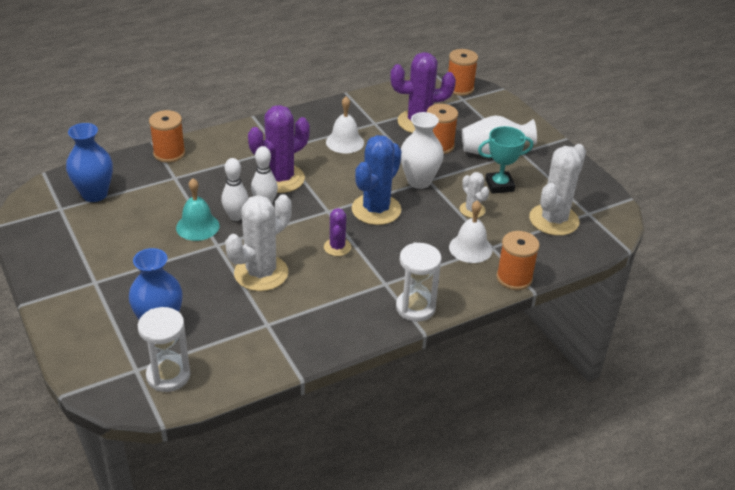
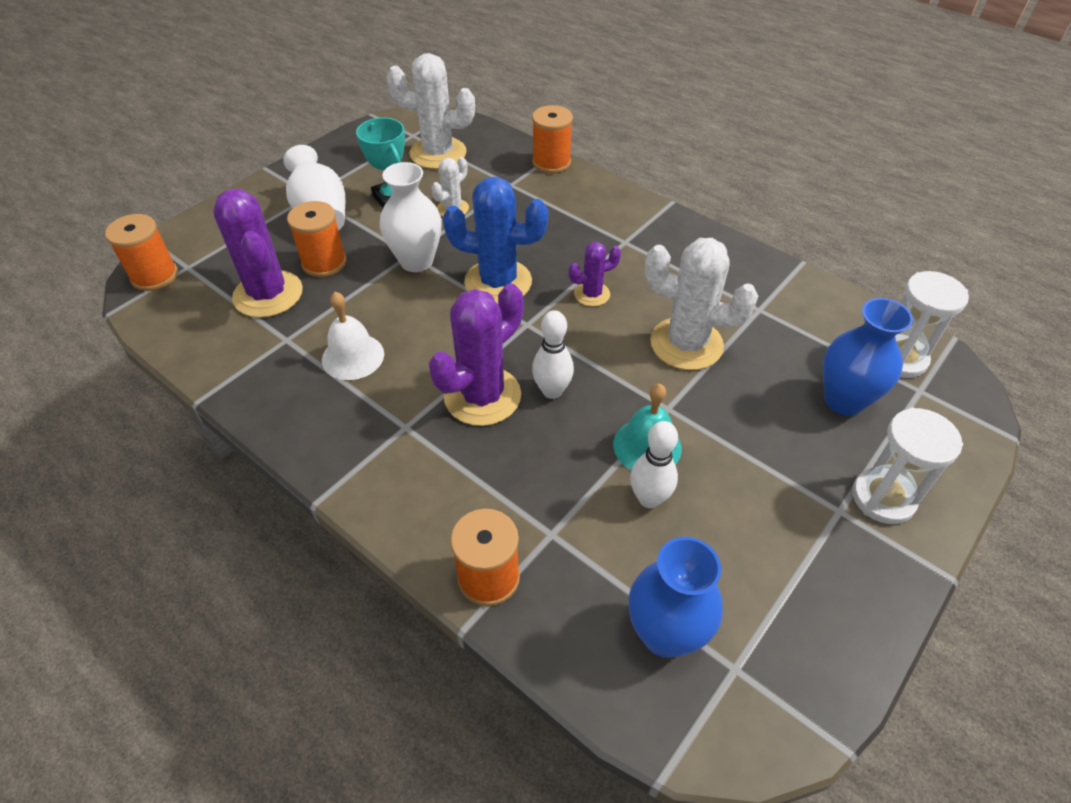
camera: 110 degrees left, 10 degrees up
(236, 217) = (598, 412): white bowling pin -> white bowling pin (649, 498)
(280, 179) = (482, 396): purple cactus -> purple cactus turned 75 degrees counterclockwise
(415, 308) = (644, 213): white hourglass -> white hourglass (883, 498)
(470, 248) = (523, 197): white bell -> none

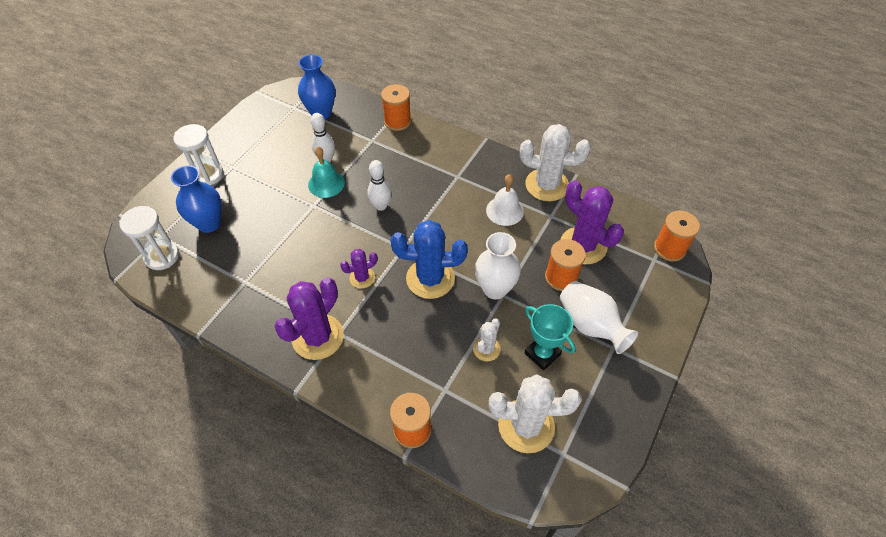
camera: 170 degrees right, 5 degrees up
(482, 396) = (420, 197): purple cactus -> purple cactus (318, 337)
(686, 344) = (299, 248): white cactus -> white cactus (547, 185)

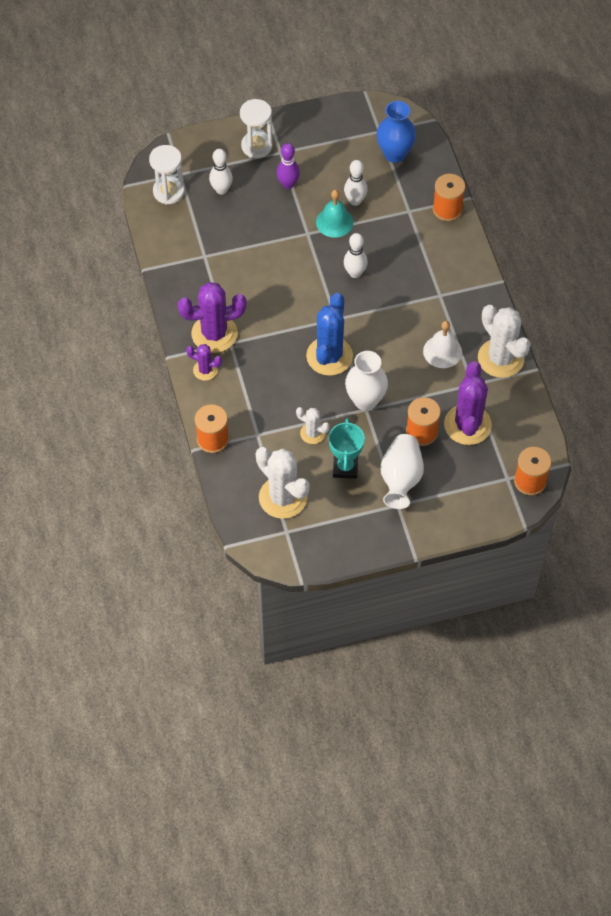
camera: 45 degrees right, 5 degrees up
(209, 223) = (221, 190): blue vase -> white bowling pin
(261, 183) = (288, 184): none -> purple bowling pin
(362, 278) = (284, 317): purple cactus -> purple cactus (205, 370)
(430, 278) = (329, 356): blue cactus -> blue cactus turned 60 degrees clockwise
(486, 349) = (312, 433): white cactus -> white cactus turned 45 degrees clockwise

